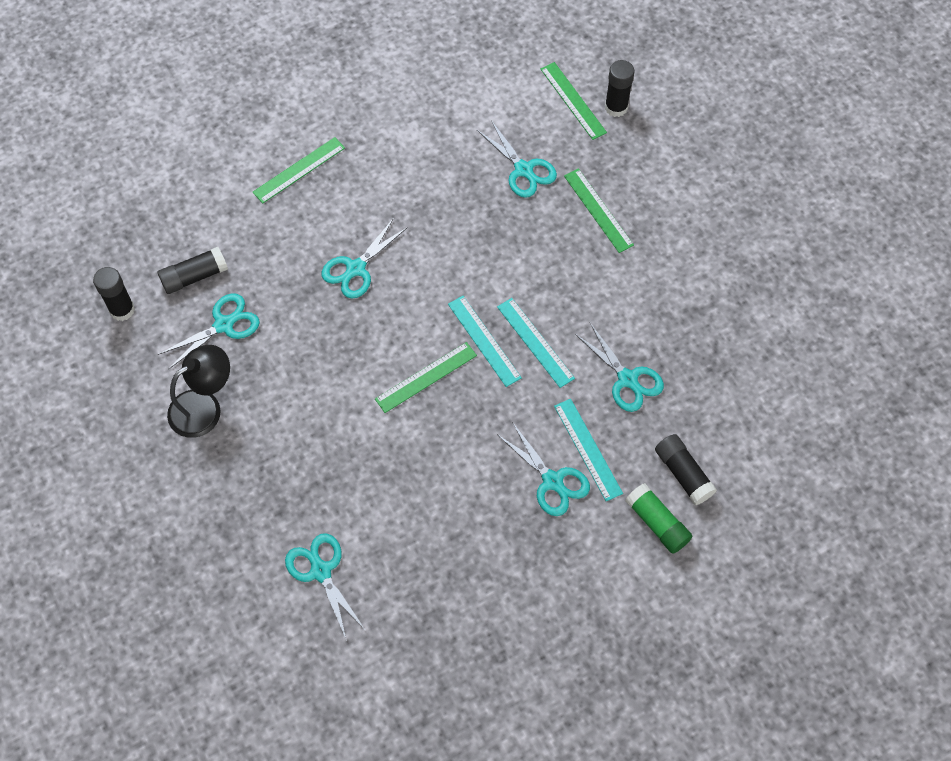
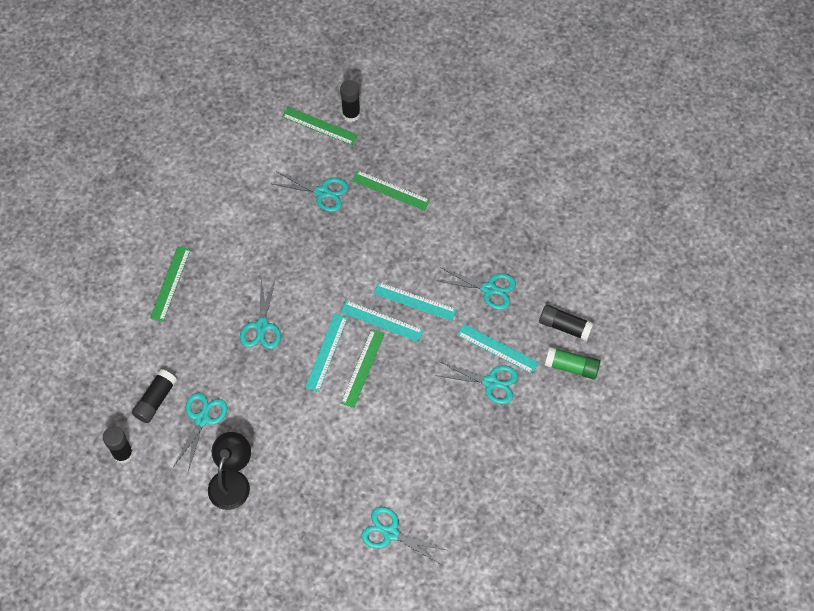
camera: 35 degrees left, 0 degrees up
(401, 336) = (326, 352): none -> turquoise ruler

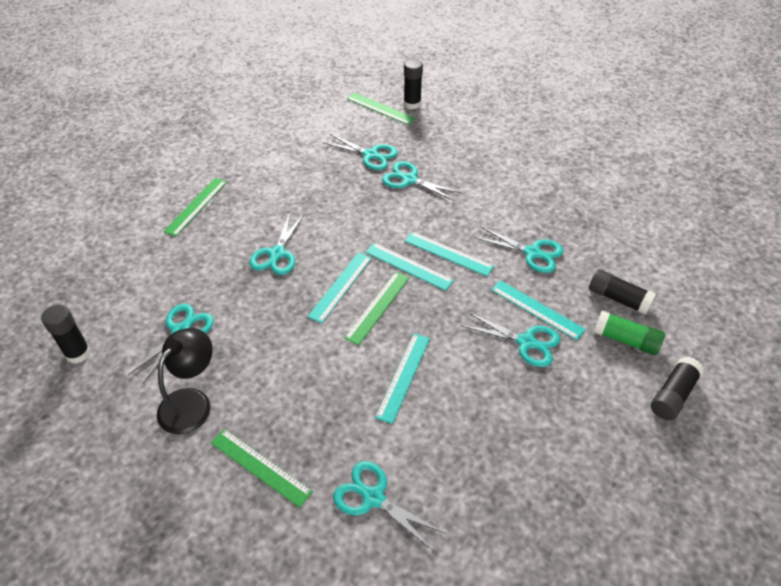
camera: 10 degrees right, 15 degrees down
(156, 400) = (138, 305): black glue stick -> black glue stick (673, 395)
(366, 219) = (409, 180): none -> turquoise scissors
(390, 190) = (439, 161): green ruler -> green ruler (260, 467)
(396, 430) = (403, 376): none -> turquoise ruler

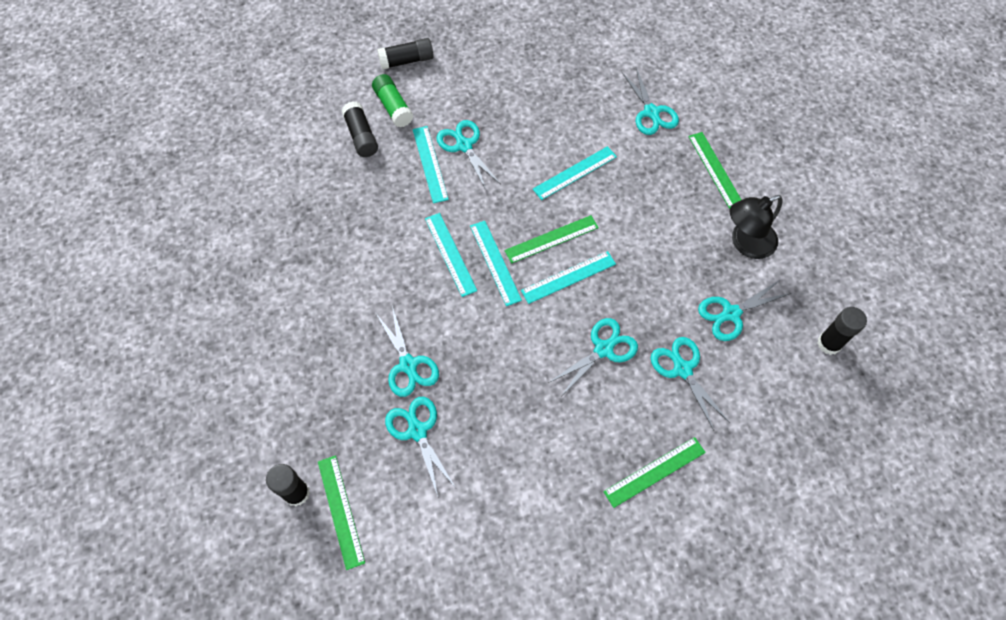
camera: 145 degrees left, 15 degrees up
(532, 253) = (380, 211): turquoise scissors -> turquoise scissors (682, 369)

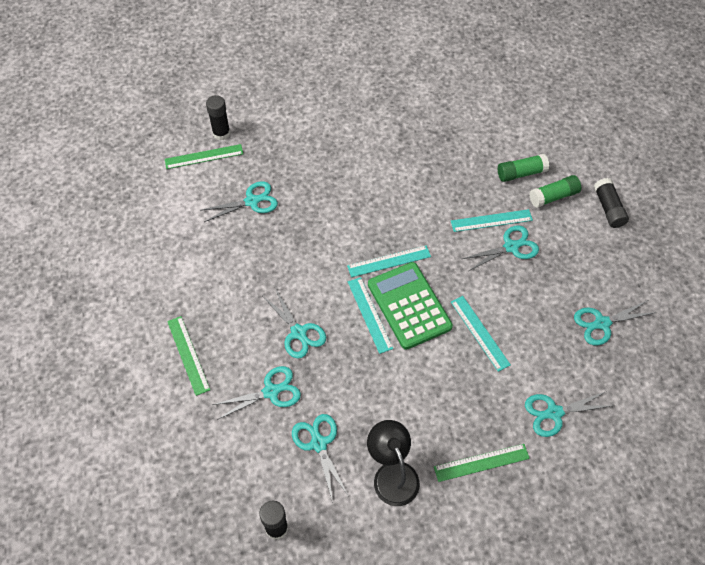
camera: 95 degrees right, 5 degrees down
(361, 136) = (521, 173): black glue stick -> green glue stick
(408, 365) = (305, 198): turquoise scissors -> turquoise scissors (602, 323)
(450, 254) = (399, 230): turquoise ruler -> none
(551, 239) = (409, 305): green ruler -> green calculator

